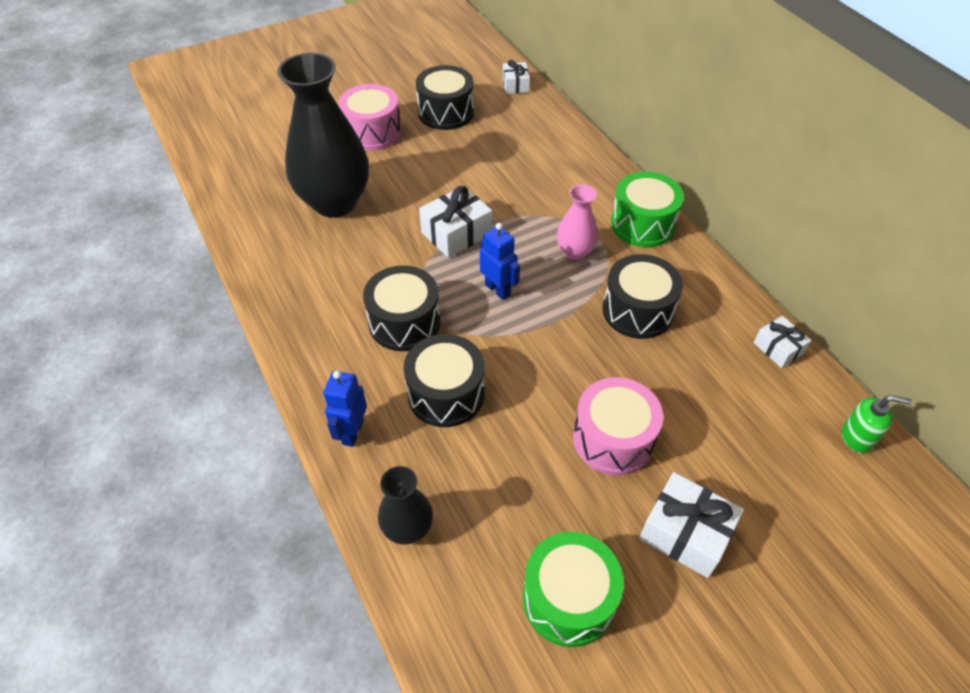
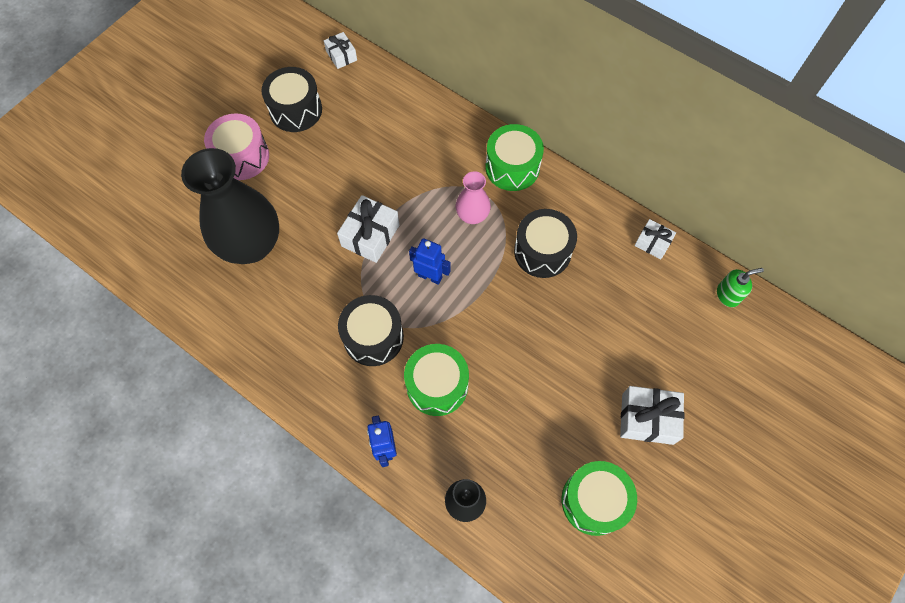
camera: 25 degrees left, 15 degrees up
(446, 394) = (437, 385): black drum -> green drum
(613, 439) = (571, 369): pink drum -> none

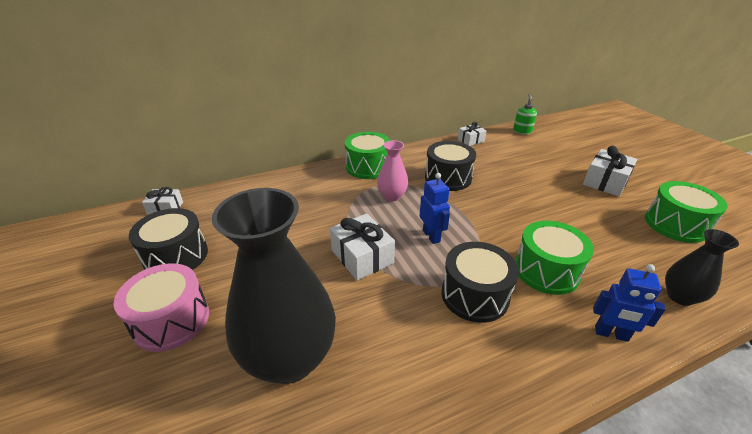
camera: 60 degrees left, 30 degrees down
(430, 276) = (431, 236): blue robot -> blue robot turned 105 degrees clockwise

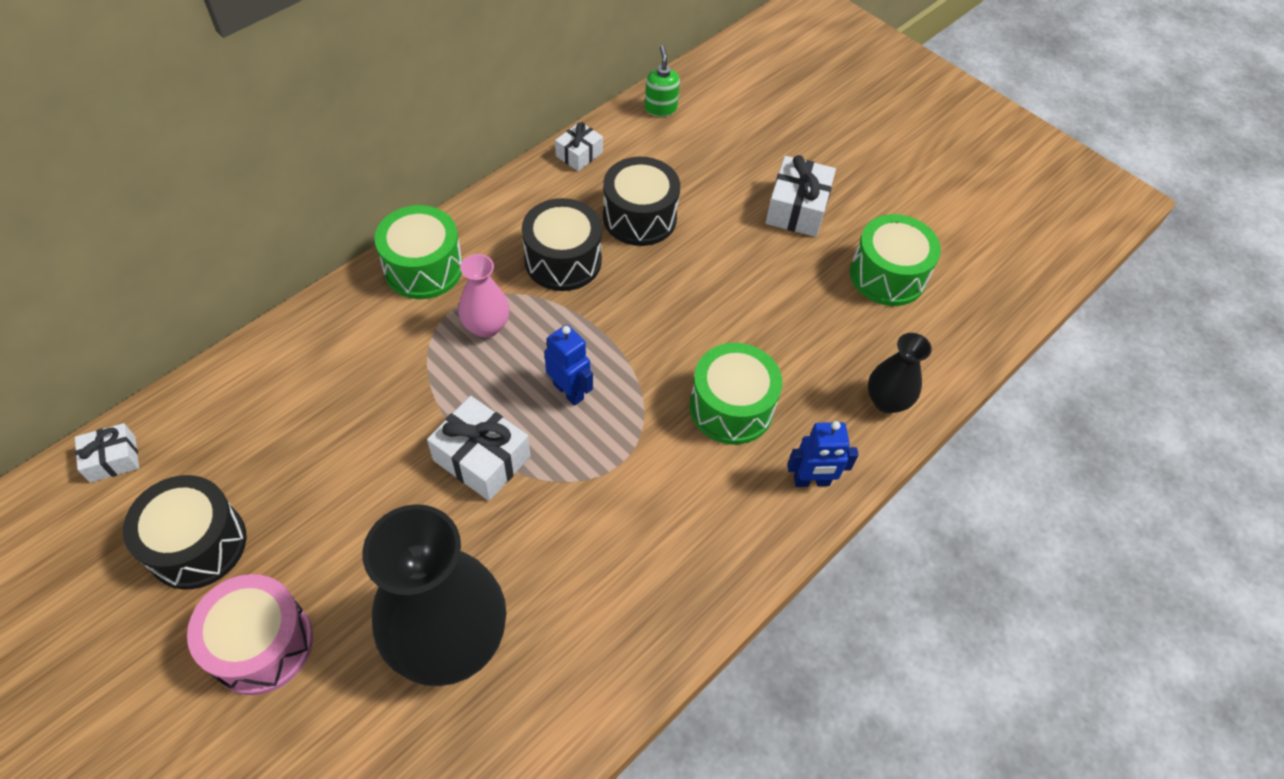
camera: 25 degrees left, 20 degrees up
(475, 295) = (649, 475): black drum -> black drum (639, 217)

